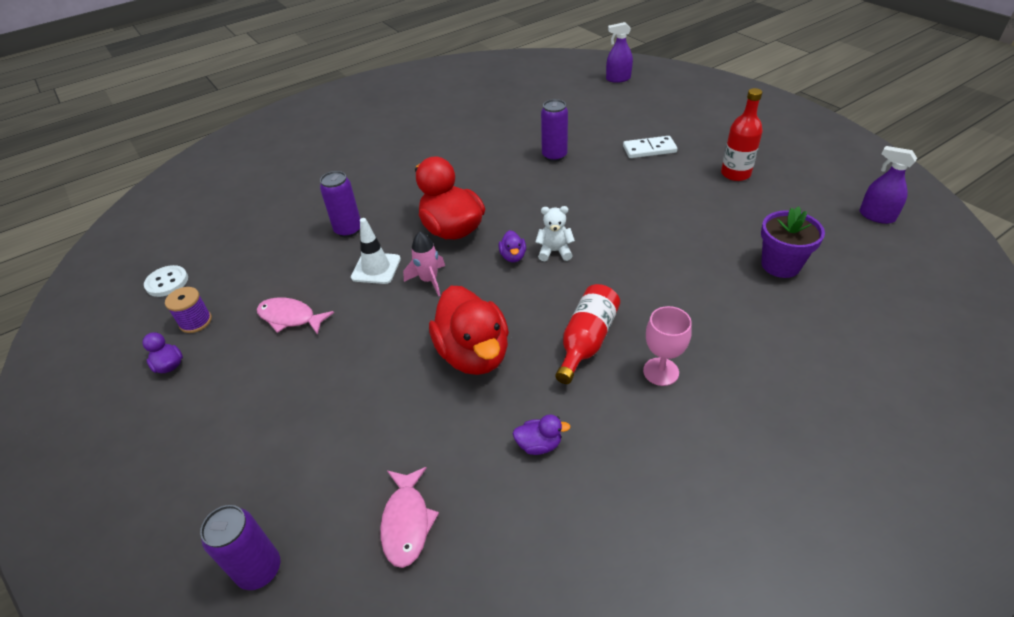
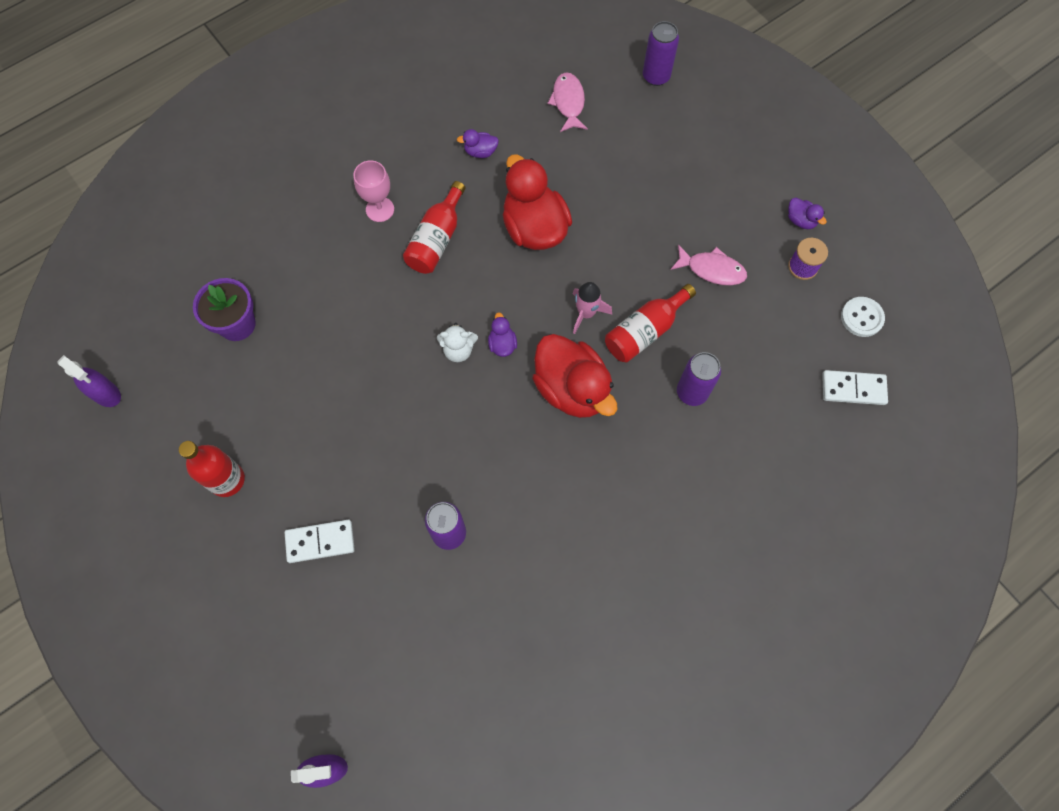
camera: 175 degrees right, 25 degrees up
(210, 235) = (853, 388): none -> white domino
(376, 268) = (644, 331): white traffic cone -> red bottle

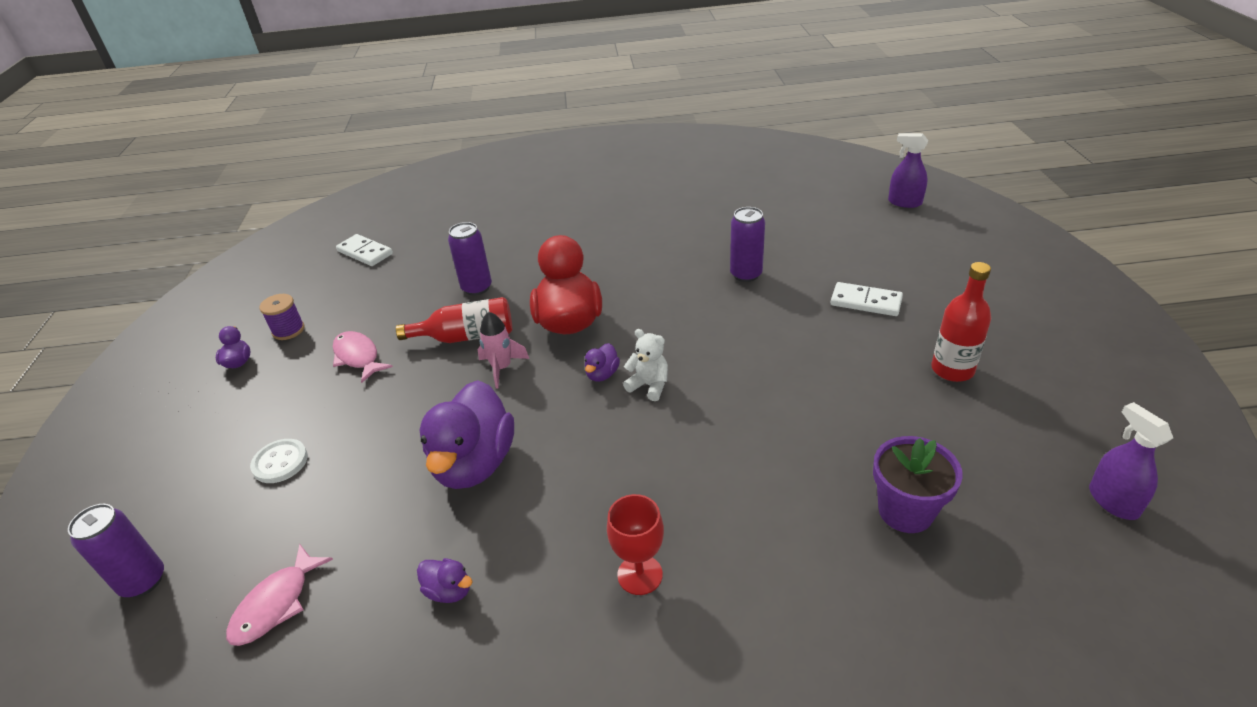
camera: 145 degrees left, 30 degrees down
(380, 209) = (640, 575): pink goblet -> red goblet
(436, 239) = (593, 501): red bottle -> none
(534, 228) = (474, 464): red duck -> purple duck
(861, 317) = (299, 285): white button -> white button (280, 462)

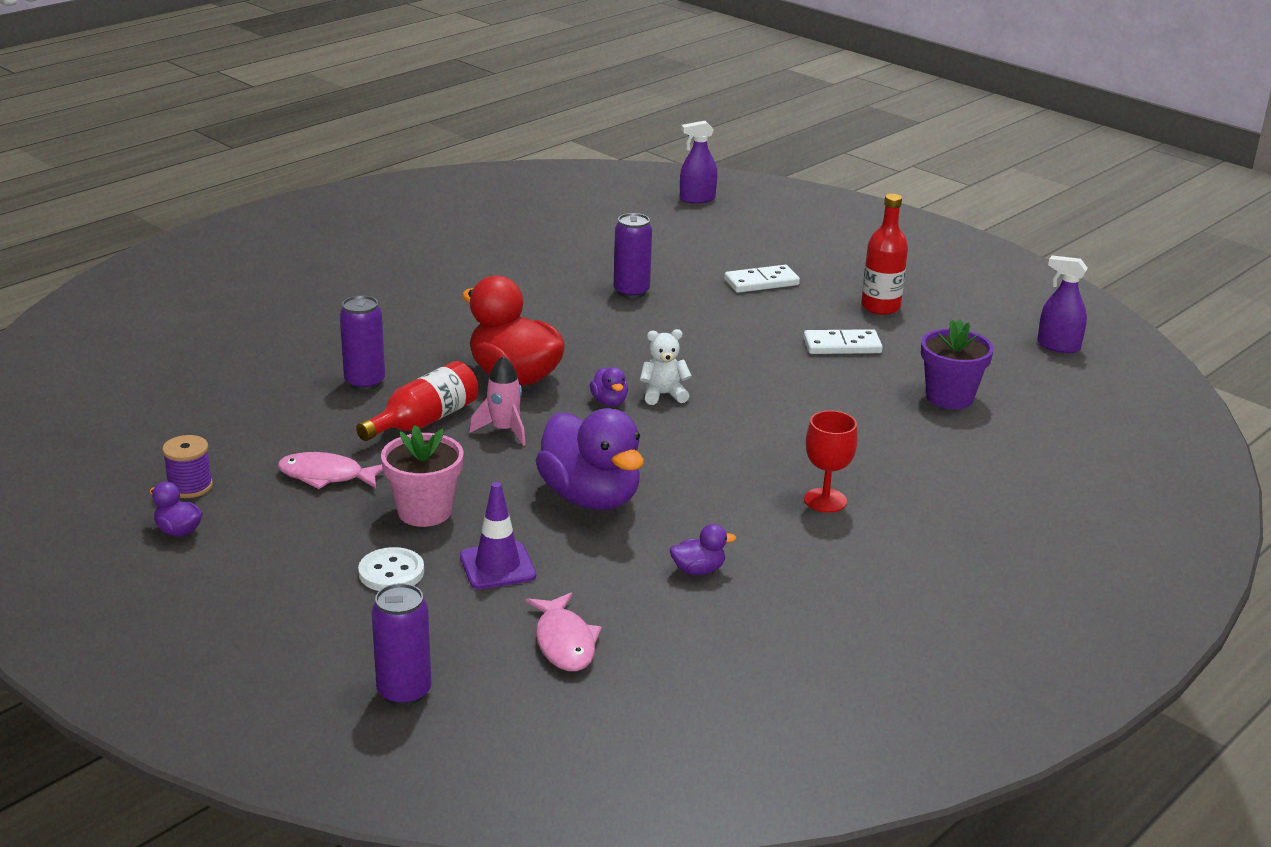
camera: 45 degrees left, 10 degrees down
(338, 496) = (497, 566): none -> purple traffic cone
(365, 252) = (155, 395): white domino -> white domino (842, 346)
(366, 418) = (424, 511): none -> pink flower pot

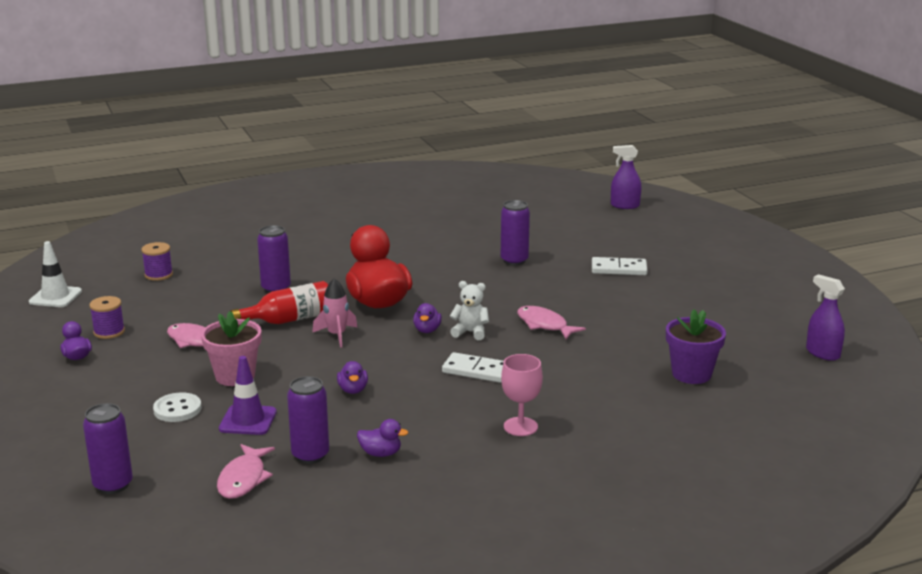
camera: 25 degrees right, 5 degrees down
(58, 451) = (55, 297): none -> white traffic cone
(181, 392) = (158, 275): none -> purple spool
(591, 497) = (353, 390): purple duck -> purple duck, size x0.43
(617, 592) = (310, 455): none -> purple can
(740, 369) = (544, 325): none -> pink fish
(825, 500) = (520, 427): red goblet -> pink goblet
(842, 346) = (639, 323): white domino -> white domino (476, 371)
(880, 307) = (697, 301): red bottle -> none

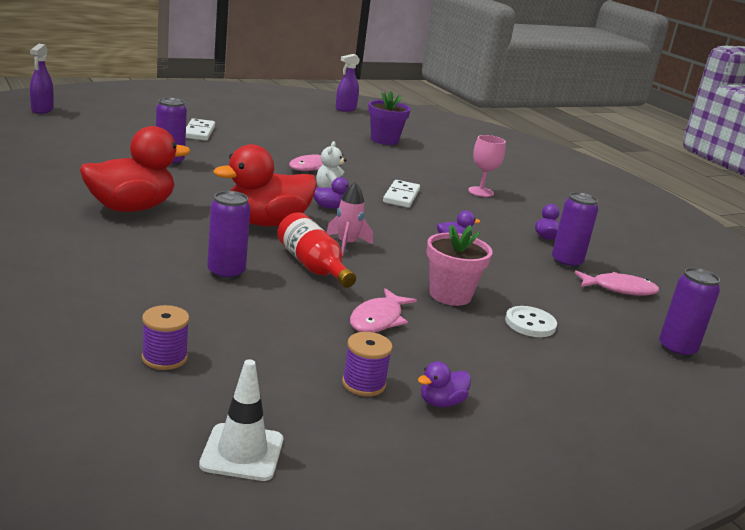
camera: 100 degrees left, 0 degrees up
(248, 420) = (529, 288): purple traffic cone -> none
(393, 253) = (131, 208): none -> red duck

